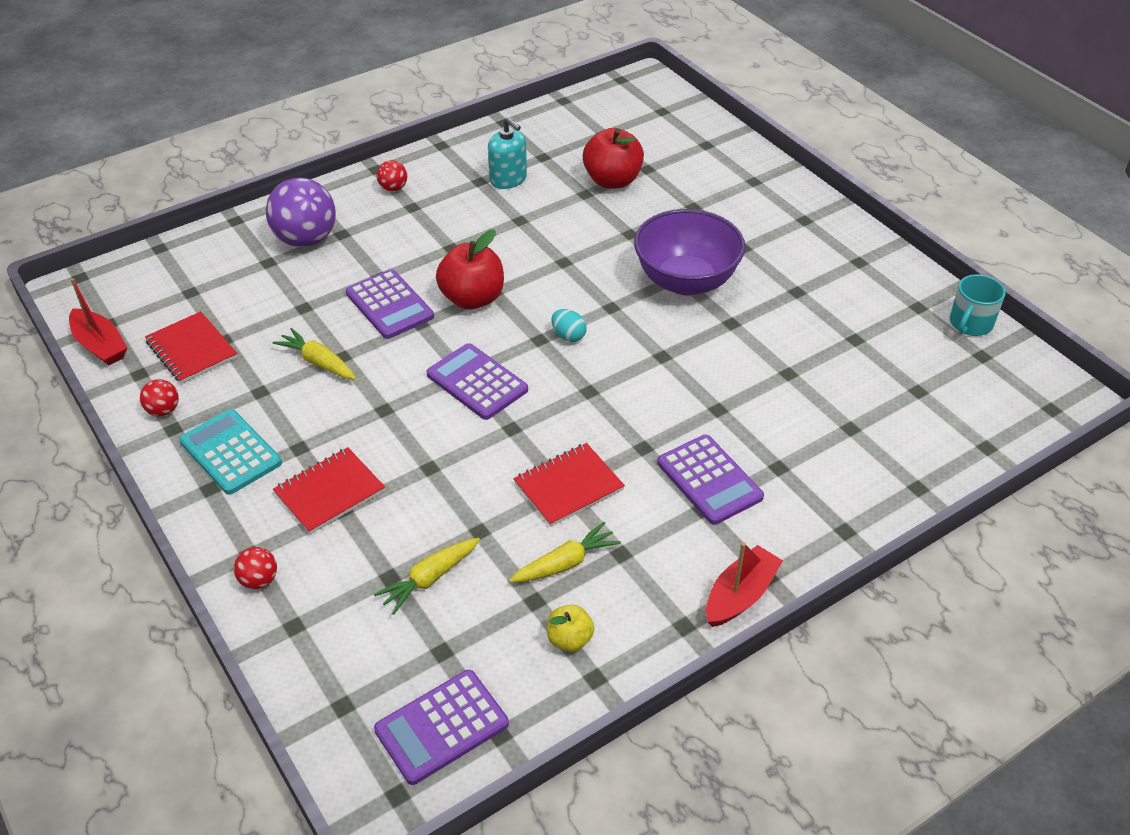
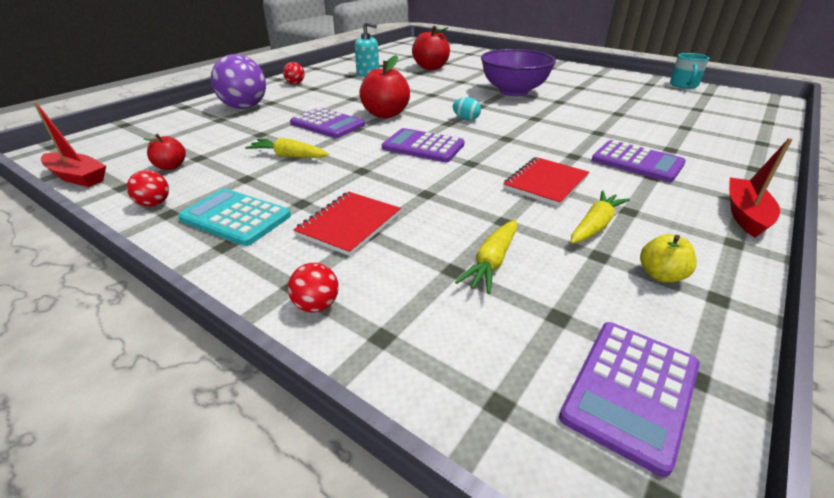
camera: 20 degrees left, 10 degrees down
(192, 350) = (171, 166): red notebook -> red apple

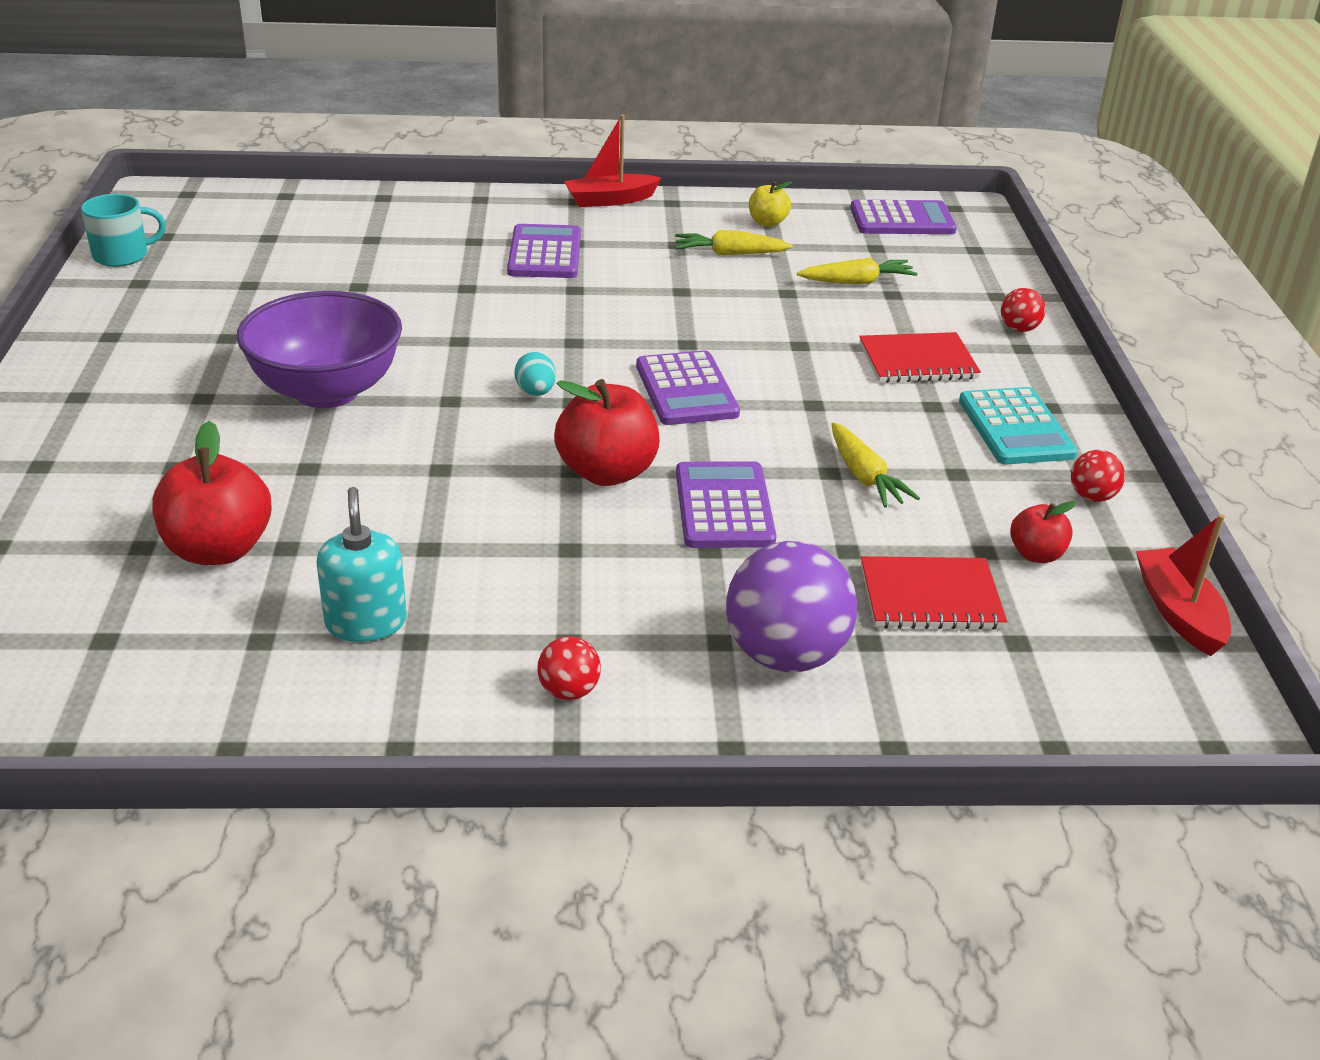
camera: 130 degrees left, 0 degrees up
(545, 183) = (676, 290): red notebook -> red notebook (930, 597)

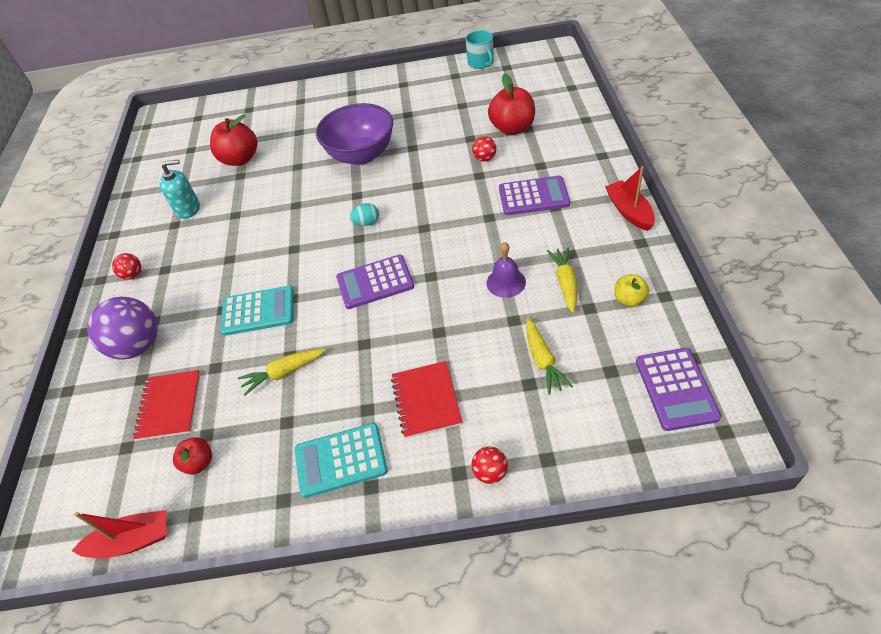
camera: 95 degrees right, 15 degrees up
(607, 472) = (291, 262): red apple -> red apple (512, 128)
(717, 290) = (506, 282): none -> purple bell
(724, 507) = (258, 311): purple calculator -> turquoise calculator
(1092, 497) = (256, 503): red ball -> red ball (484, 158)

